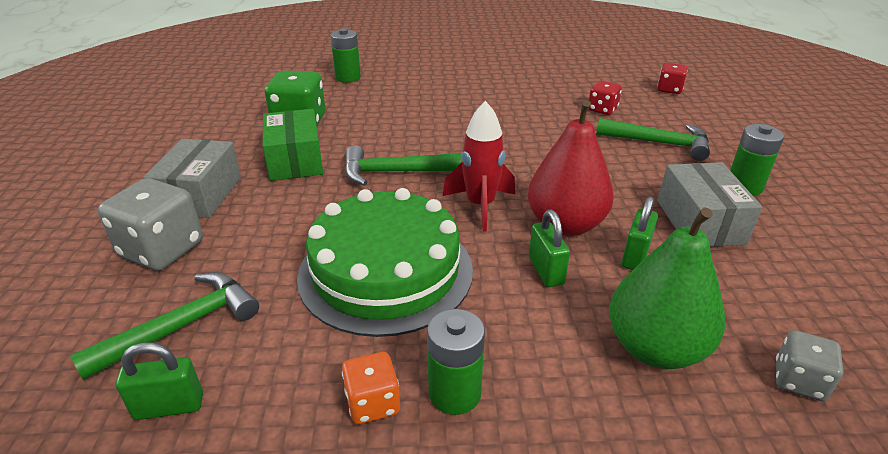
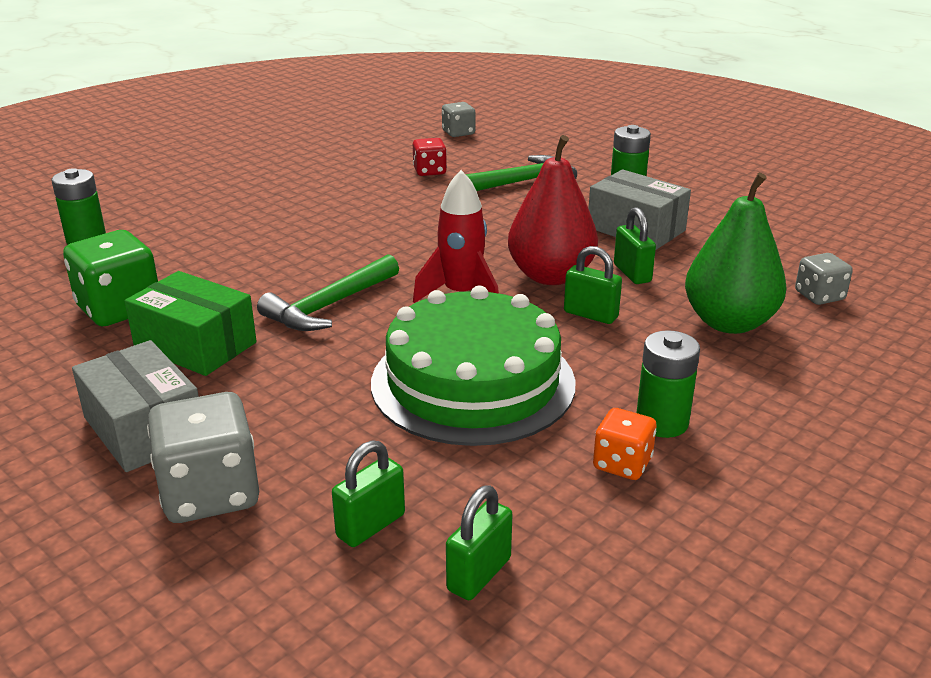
camera: 45 degrees left, 5 degrees down
(183, 326) = (370, 525): green hammer -> green padlock
(669, 89) = (458, 133): red dice -> grey dice

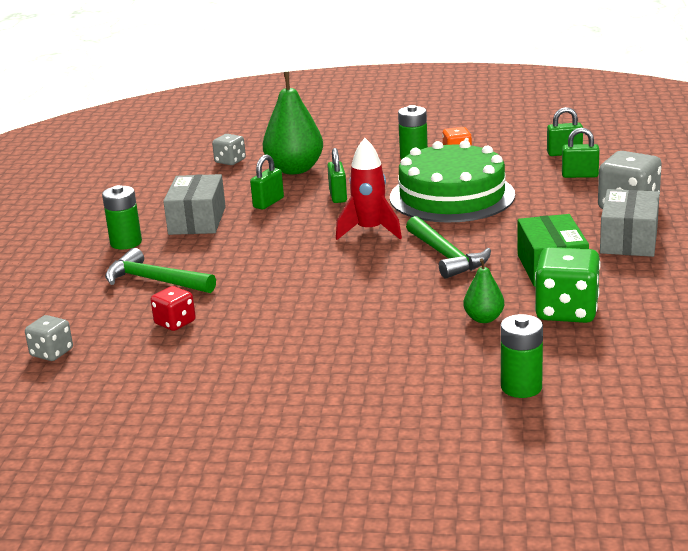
camera: 125 degrees left, 5 degrees down
(192, 270) = (484, 319): none -> green pear
(329, 306) = (446, 256): green hammer -> green hammer turned 60 degrees clockwise
(551, 276) = (306, 219): red pear -> none

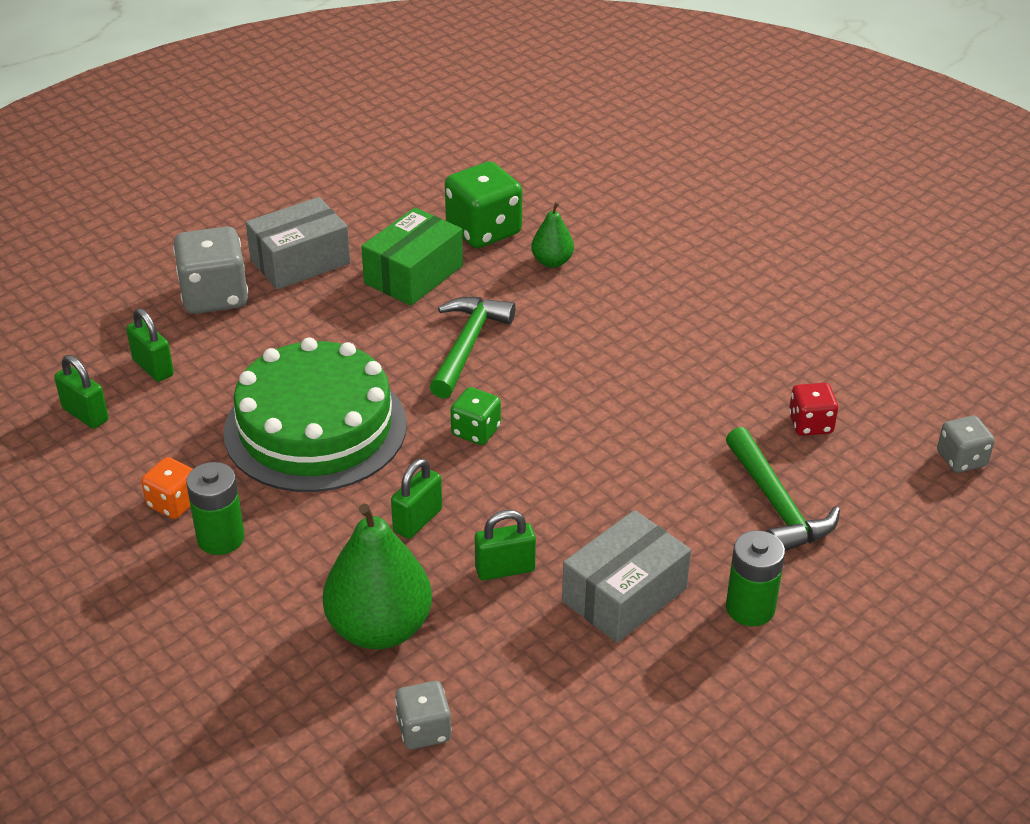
camera: 140 degrees left, 15 degrees up
(370, 231) = (476, 431): red rocket -> green dice
(521, 387) = (622, 197): green battery -> none

